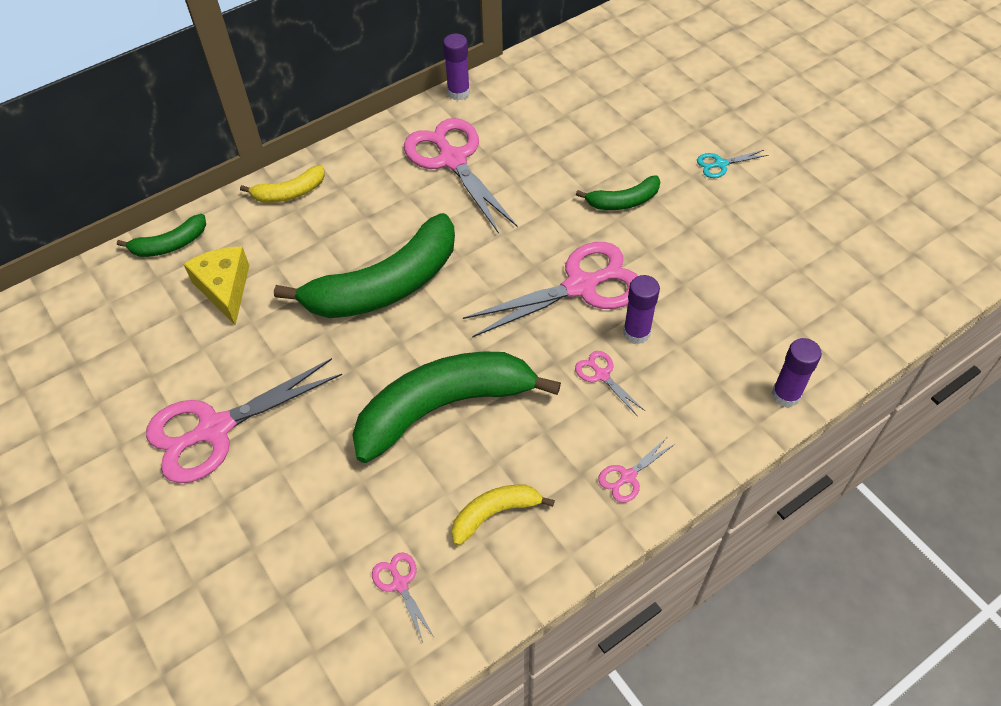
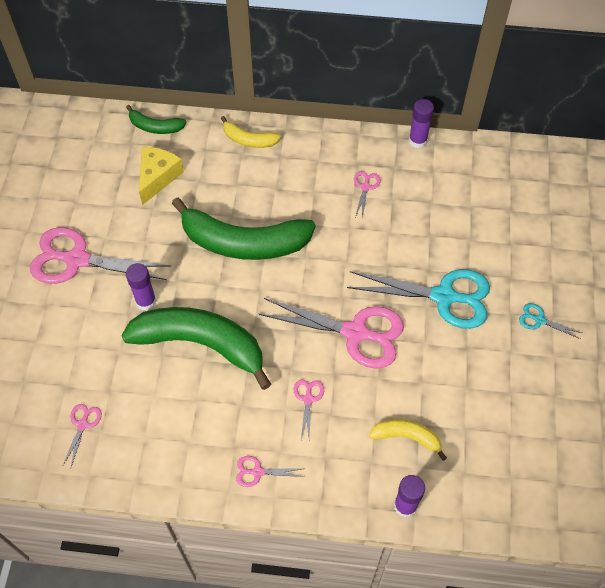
camera: 40 degrees right, 5 degrees up
(452, 160) = (365, 187): pink scissors -> pink scissors, size x0.44
(495, 513) = (166, 429): yellow banana -> yellow banana (407, 437)
(623, 201) = (443, 296): green banana -> turquoise scissors
(636, 333) = (357, 390): purple glue stick -> purple glue stick (146, 301)

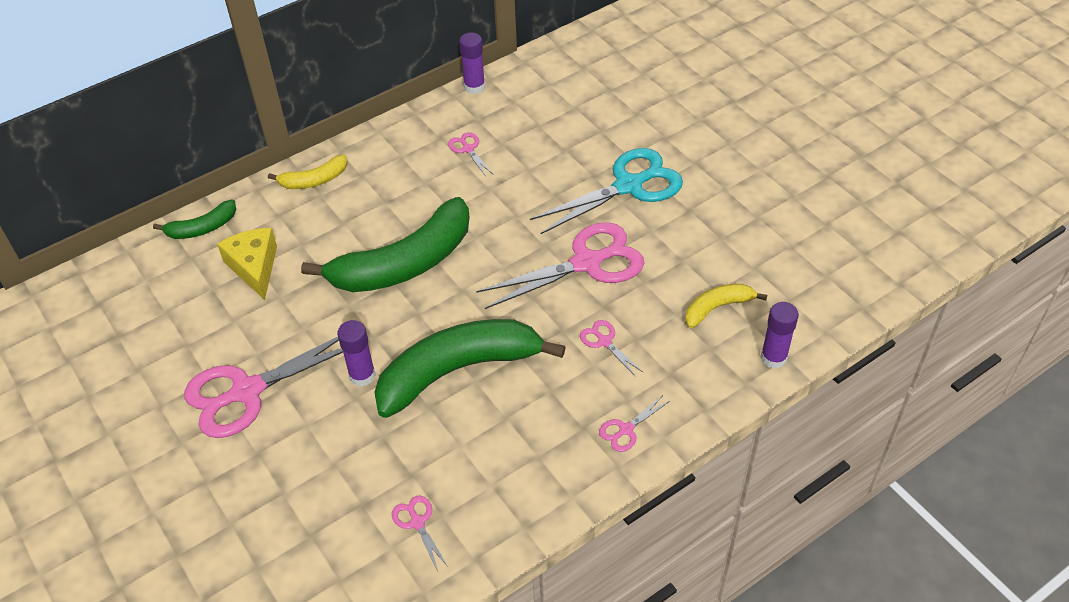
camera: 40 degrees left, 10 degrees down
(539, 320) = (721, 151): turquoise scissors -> none

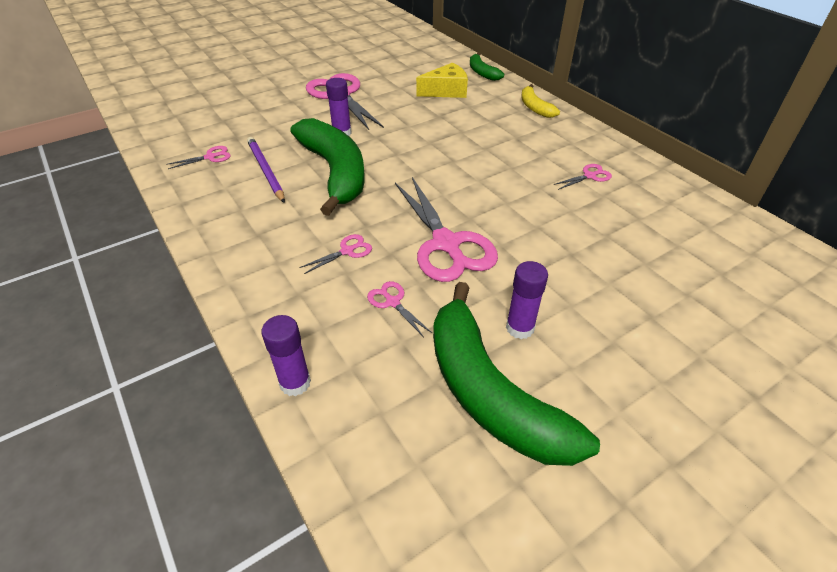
camera: 90 degrees right, 5 degrees down
(404, 263) = (448, 147): green banana -> green banana (490, 392)
(453, 447) = (265, 171): none -> purple pencil
(474, 87) = (680, 179): purple glue stick -> purple glue stick (520, 328)
(626, 429) = (245, 259): pink scissors -> pink scissors (393, 302)
(628, 186) = (560, 279): turquoise scissors -> none
(717, 308) = (376, 339): yellow banana -> none

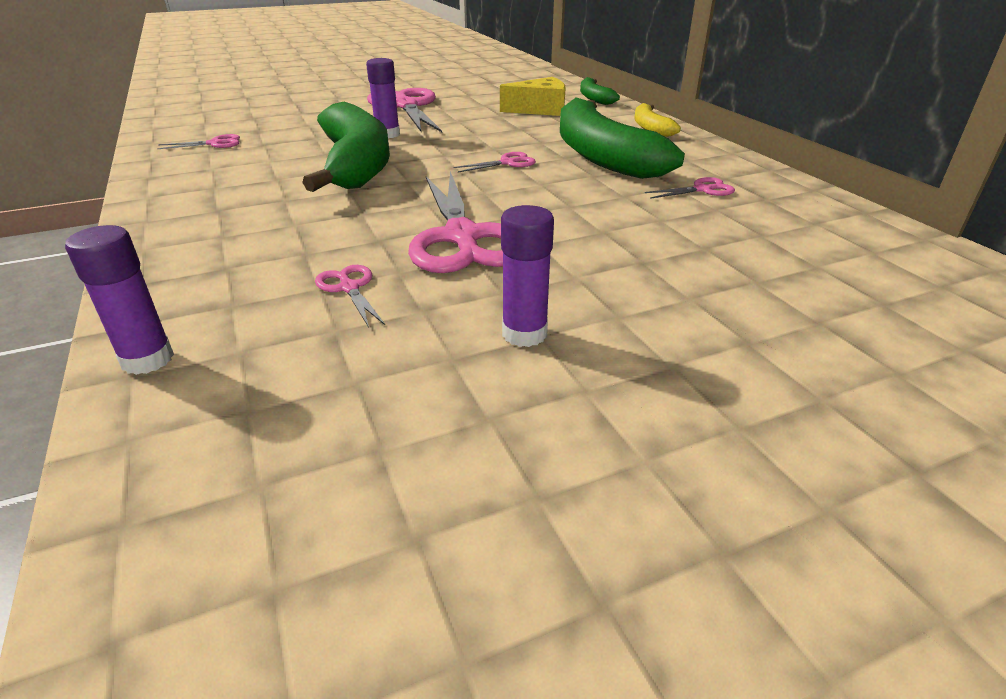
camera: 10 degrees right, 10 degrees down
(265, 171) = (271, 158): purple pencil -> none
(347, 251) = (321, 233): pink scissors -> pink scissors (507, 163)
(490, 392) = (435, 405): green banana -> green banana (601, 156)

